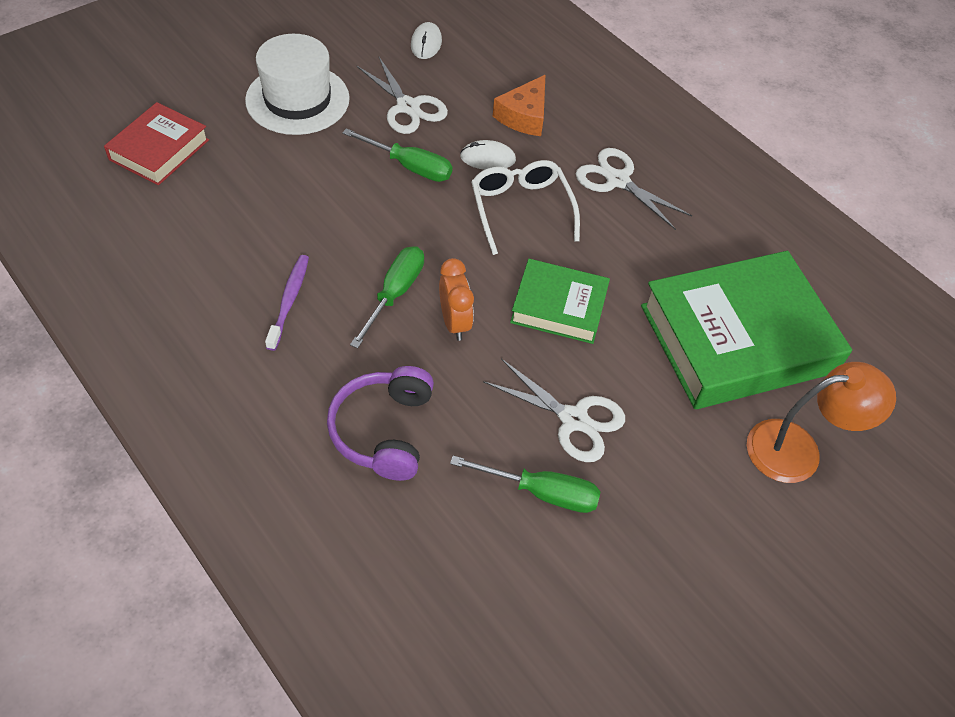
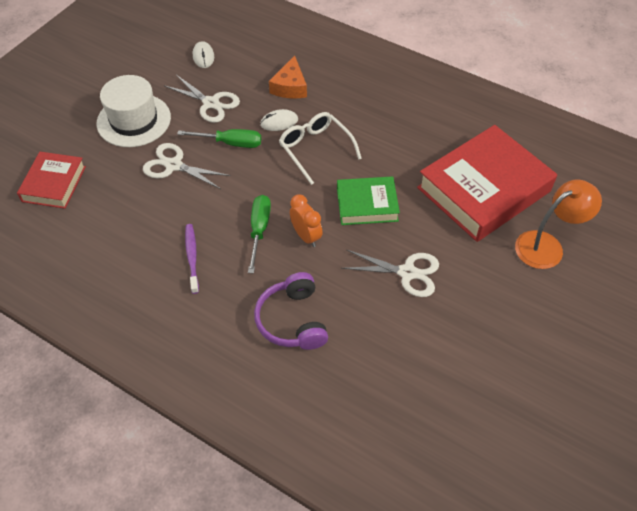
camera: 15 degrees left, 0 degrees up
(541, 492) = (407, 324): green screwdriver -> none
(617, 181) = (368, 111): white scissors -> white scissors (174, 165)
(737, 339) = (483, 189): green book -> red book

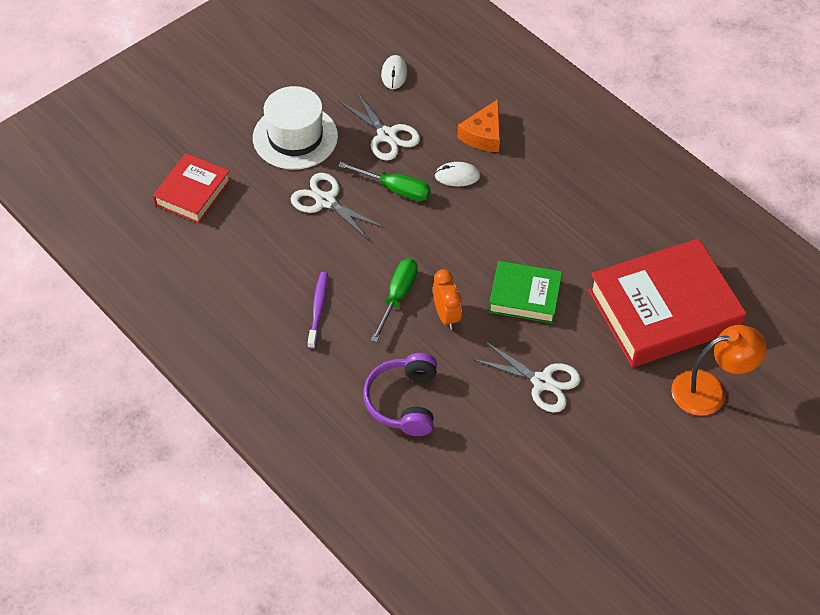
camera: 15 degrees right, 0 degrees up
(315, 149) = (488, 218): white glasses -> none

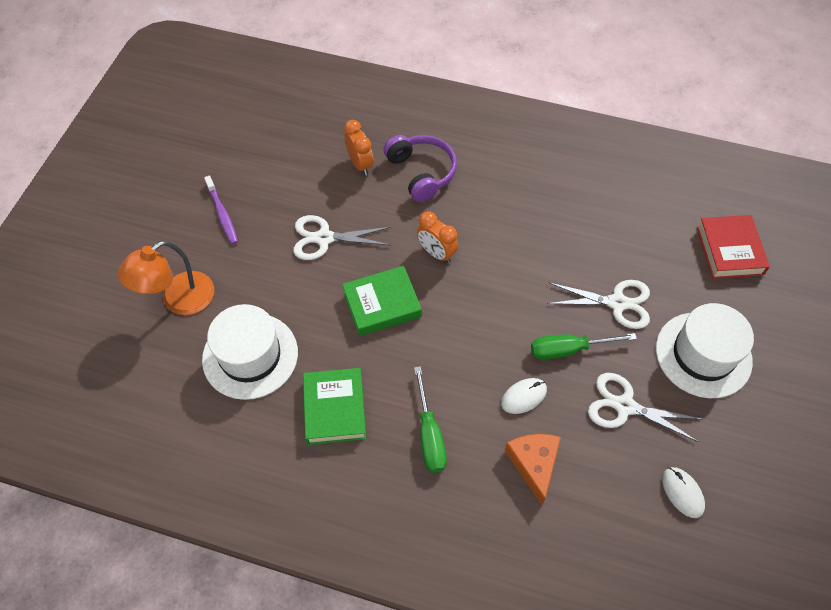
camera: 150 degrees right, 5 degrees up
(318, 309) = (540, 207): purple toothbrush -> purple toothbrush (222, 214)
(397, 296) = (487, 249): green screwdriver -> green screwdriver (429, 434)
(460, 443) = (360, 164): none -> orange clock
(612, 237) = (335, 409): none -> green book
(663, 310) = (250, 356): red book -> white hat

